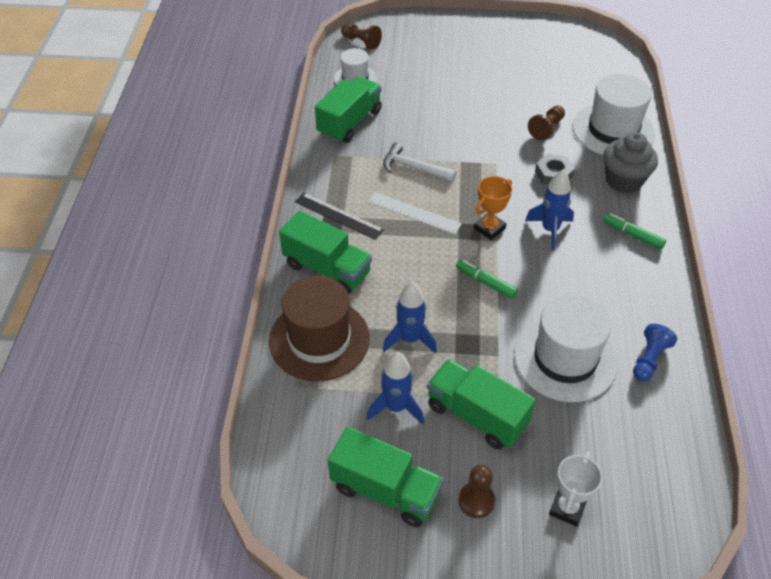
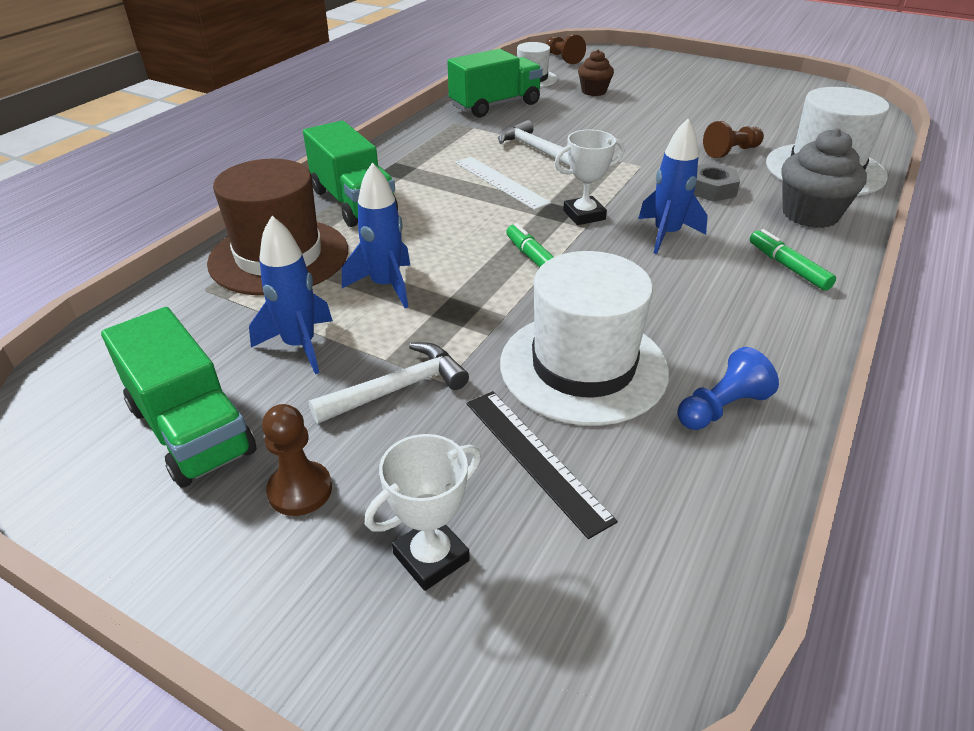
camera: 25 degrees right, 10 degrees down
(339, 216) = (411, 166): black ruler -> black ruler (535, 458)
(412, 82) = (593, 91): none -> brown cupcake
(476, 415) = (397, 389): green truck -> white hammer
(489, 228) = (584, 215): orange trophy -> white trophy

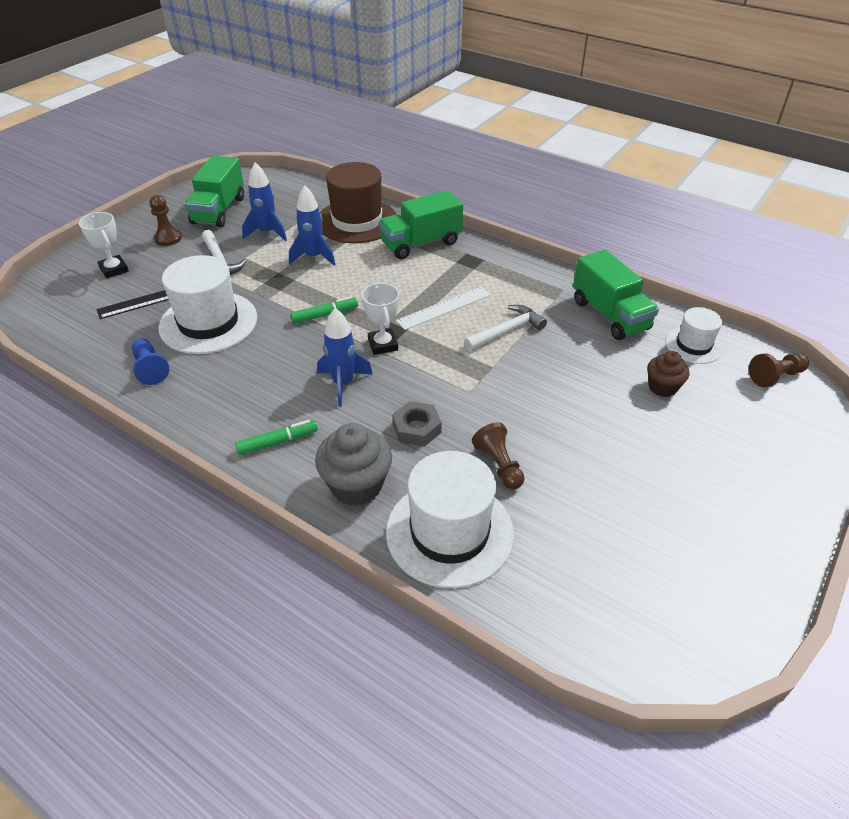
camera: 95 degrees right, 5 degrees up
(191, 430) = (219, 210): green truck -> green truck turned 45 degrees counterclockwise

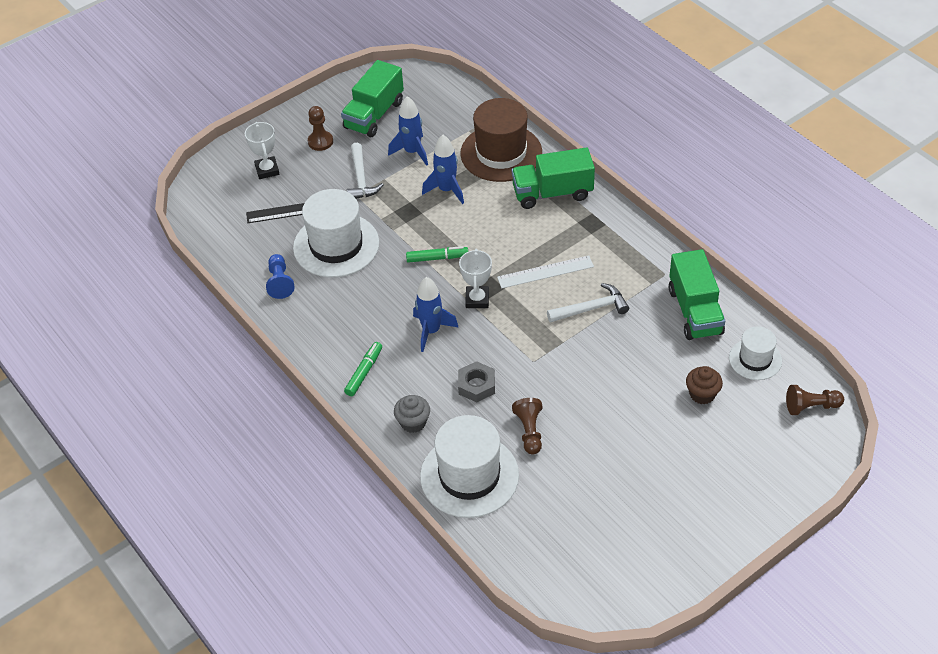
camera: 20 degrees right, 5 degrees up
(277, 442) = (364, 372): green marker -> green marker turned 60 degrees counterclockwise
(356, 485) = (413, 422): grey cupcake -> grey cupcake, size x0.62

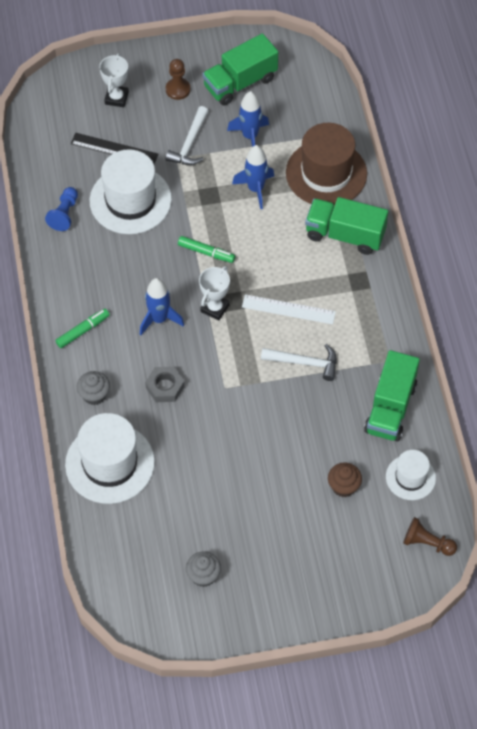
camera: 25 degrees right, 10 degrees up
(529, 431) = (181, 449): brown pawn -> none
(630, 533) = (203, 575): none -> grey cupcake

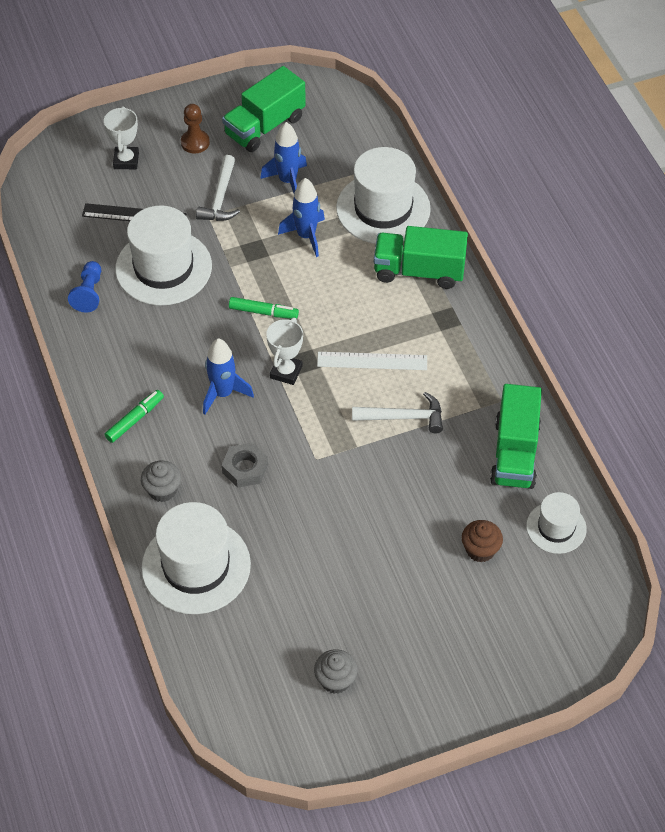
camera: 10 degrees left, 5 degrees down
(326, 173) = (383, 208): brown hat -> white hat
(427, 543) = (593, 599): brown pawn -> none

